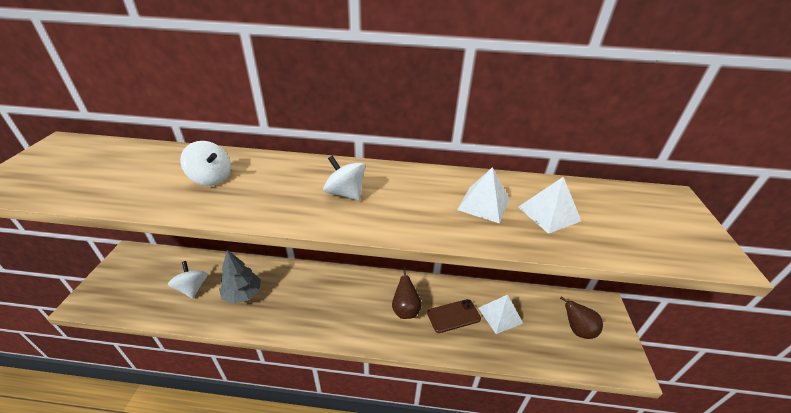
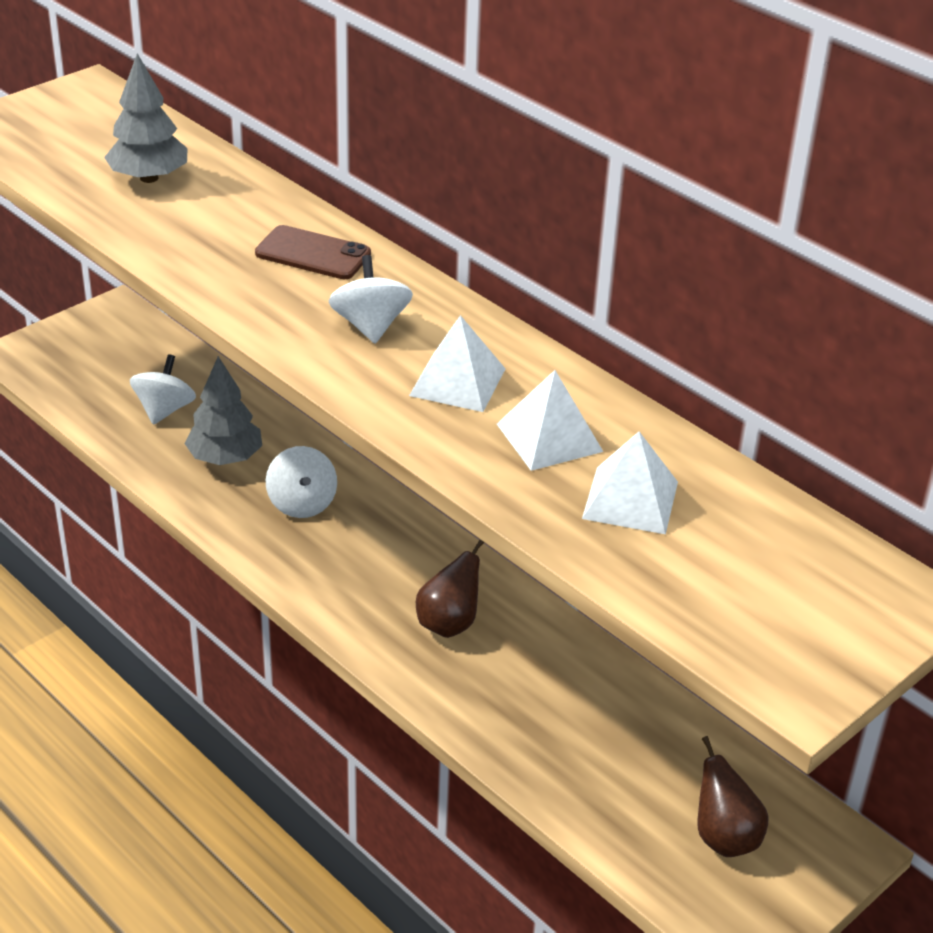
camera: 40 degrees right, 0 degrees up
(142, 173) = (149, 178): none -> grey tree
(211, 178) = (223, 223): white spinning top -> white spinning top (302, 503)
(453, 316) = (520, 680): brown phone -> brown phone (313, 254)
(500, 315) = (605, 729): white pyramid -> white pyramid (457, 382)

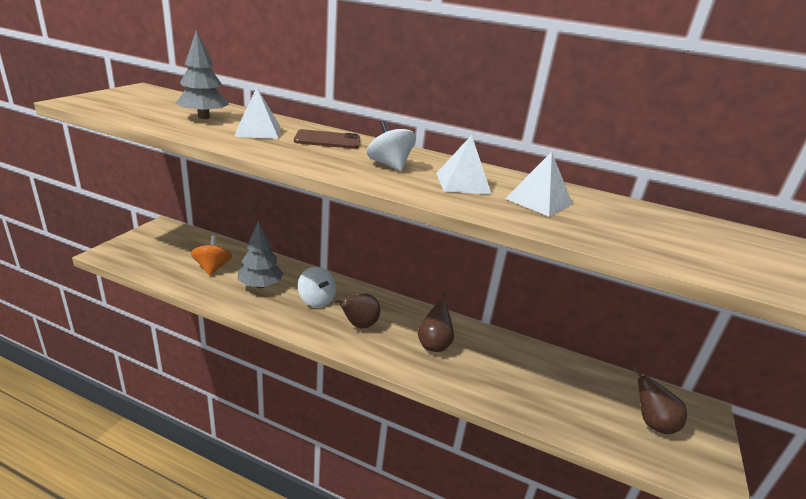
camera: 25 degrees left, 10 degrees down
(164, 410) = (212, 268): white spinning top -> orange spinning top
(346, 562) = (359, 325): none -> brown pear
(630, 500) = (614, 222): white pyramid -> white pyramid (258, 131)

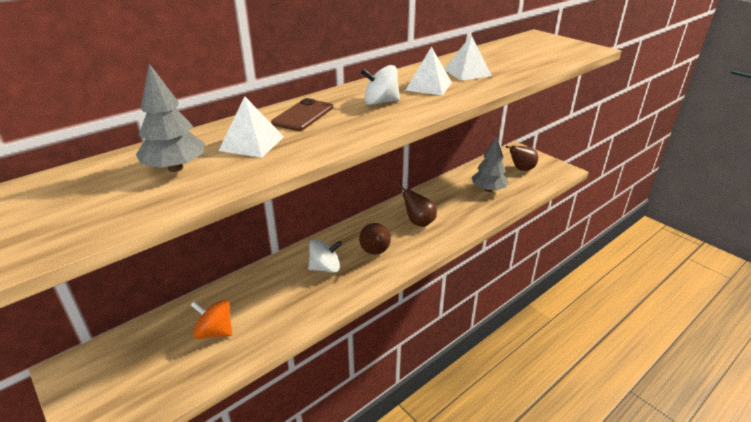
camera: 60 degrees left, 5 degrees up
(260, 285) = (276, 300): grey tree -> grey tree (488, 189)

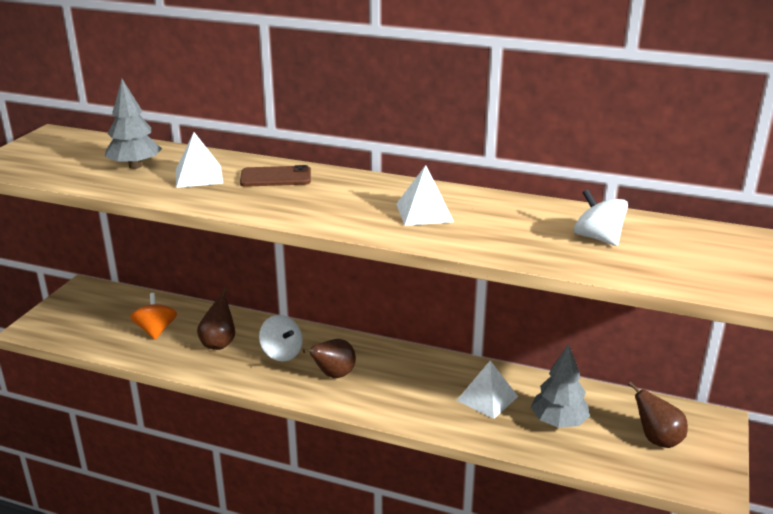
camera: 60 degrees right, 5 degrees down
(380, 102) = (346, 200): white spinning top -> white spinning top (598, 238)
(419, 222) = (419, 386): brown pear -> brown pear (219, 343)
(467, 72) = (503, 223): white pyramid -> white pyramid (487, 398)

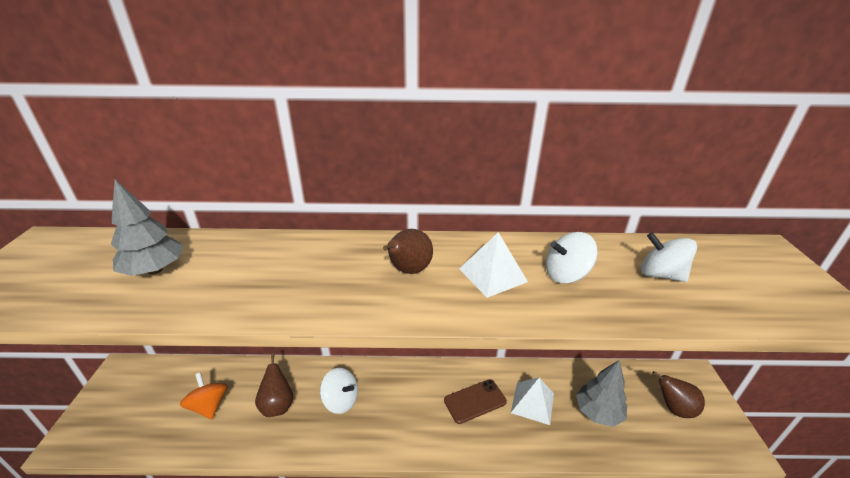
camera: 20 degrees left, 5 degrees up
(198, 176) = (235, 271): white pyramid -> none
(276, 177) = (320, 256): brown phone -> brown phone (475, 401)
(333, 375) = (397, 414): brown pear -> brown pear (408, 270)
(497, 223) = (566, 274): none -> white spinning top

